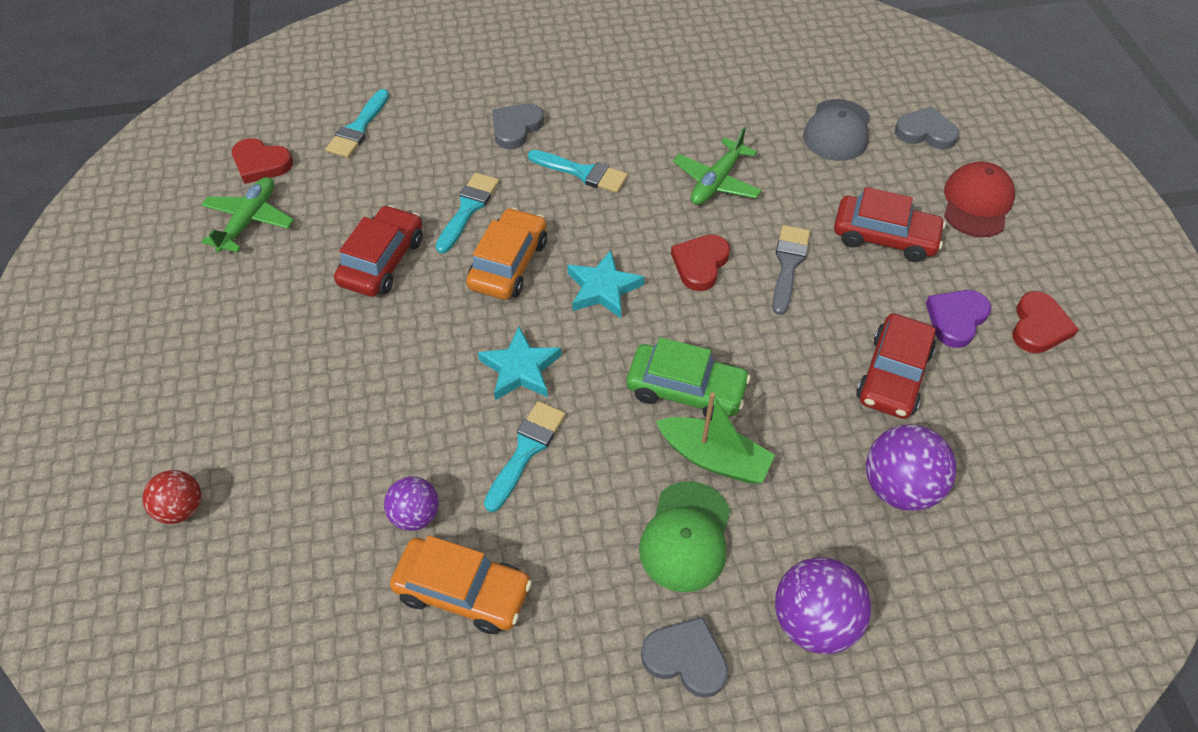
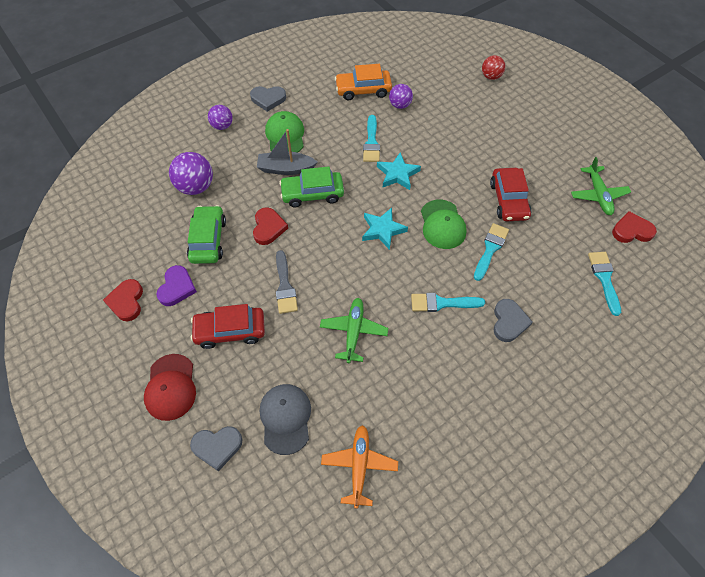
camera: 155 degrees right, 5 degrees up
(468, 209) = (490, 249): turquoise brush -> turquoise brush turned 150 degrees counterclockwise
(508, 264) = (442, 224): orange car -> green cap
(700, 264) = (336, 266): red heart -> red heart (268, 228)
(714, 458) = (286, 169): green boat -> grey boat
(770, 72) = (359, 466): none -> orange plane
(813, 621) = (222, 126): purple ball -> purple ball, size x0.62
(893, 375) = (208, 240): red car -> green car

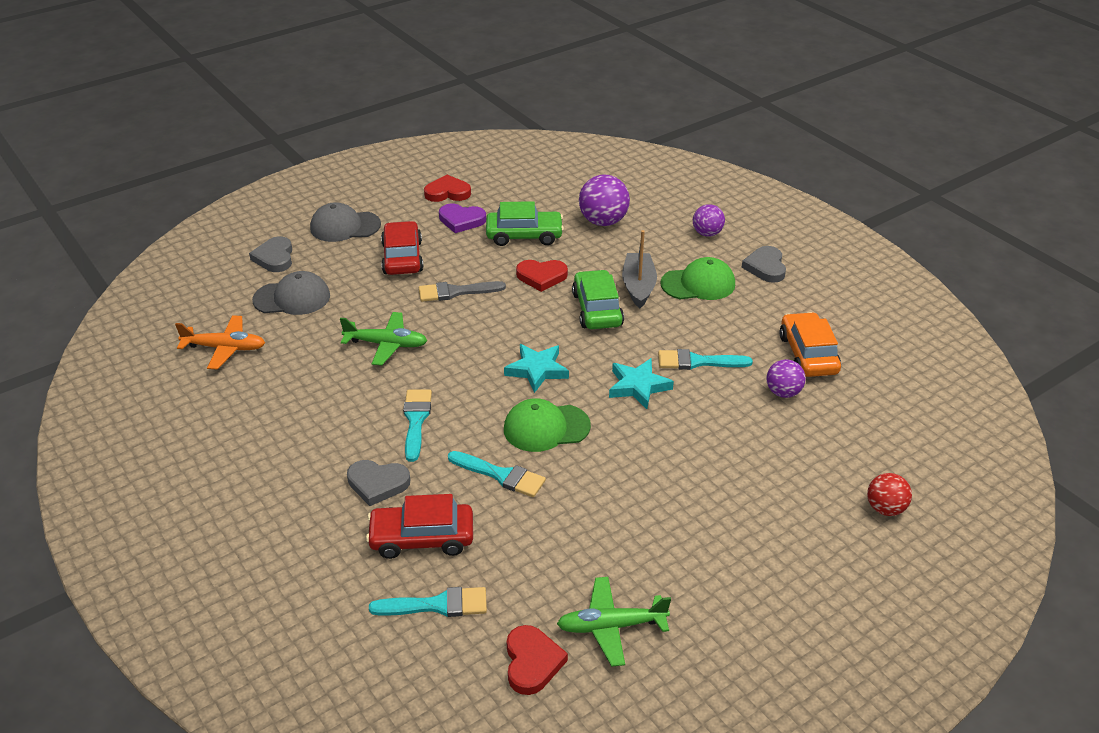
camera: 90 degrees right, 20 degrees down
(170, 387) = (345, 226): red cap -> grey cap
(508, 200) = (594, 505): red car -> red car (422, 538)

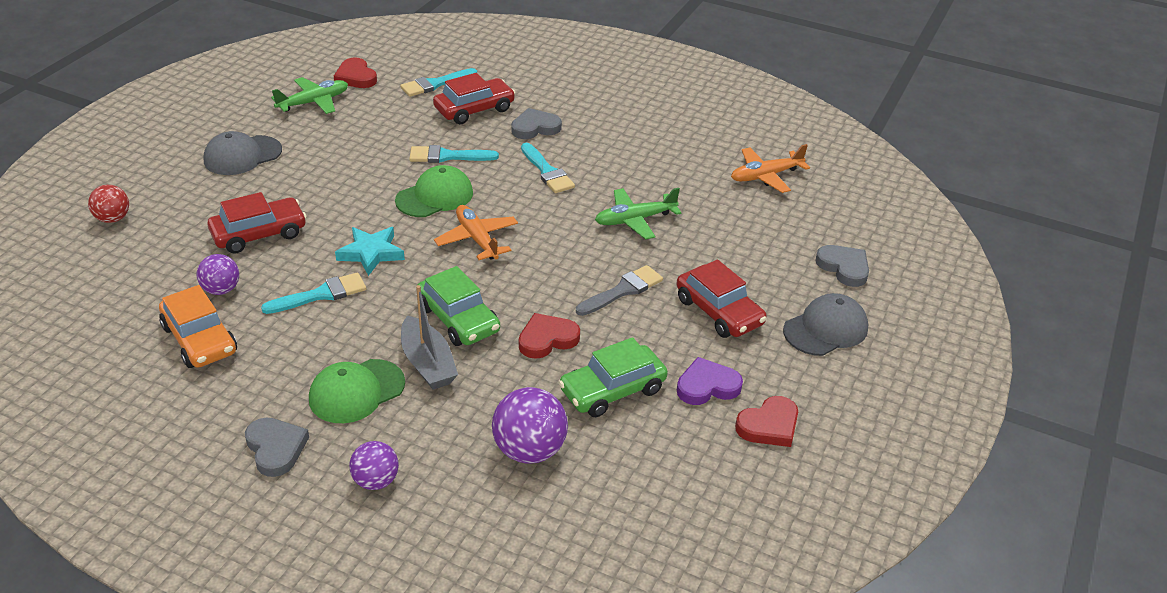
camera: 150 degrees right, 0 degrees up
(292, 298) = (770, 233): grey cap -> grey cap (242, 156)
(537, 370) = (477, 239): turquoise star -> orange plane
(735, 440) = (259, 234): none -> red car

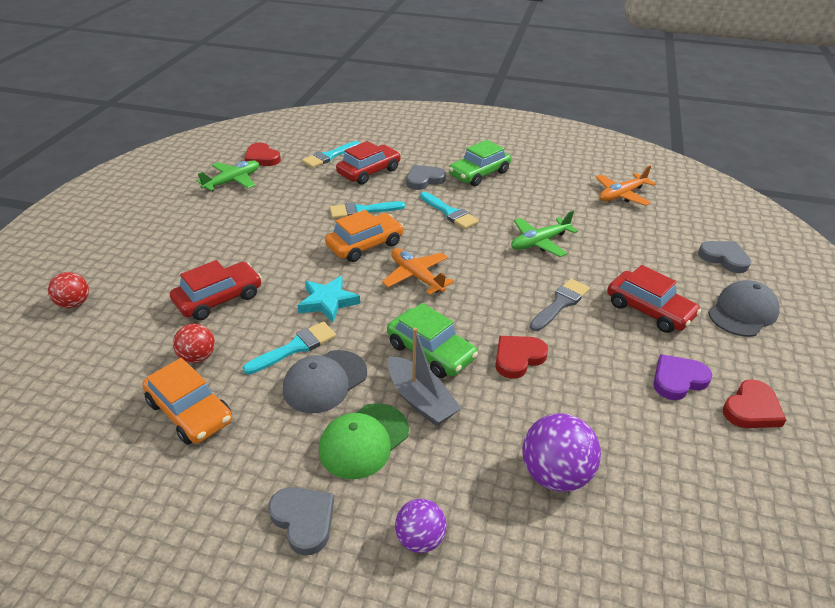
camera: 10 degrees left, 0 degrees up
(221, 290) = (198, 357): purple ball -> red ball
(242, 156) = (183, 232): grey cap -> grey cap (325, 381)
(435, 196) = (365, 245): green cap -> orange car
(612, 390) = (599, 398): green car -> green car (479, 174)

